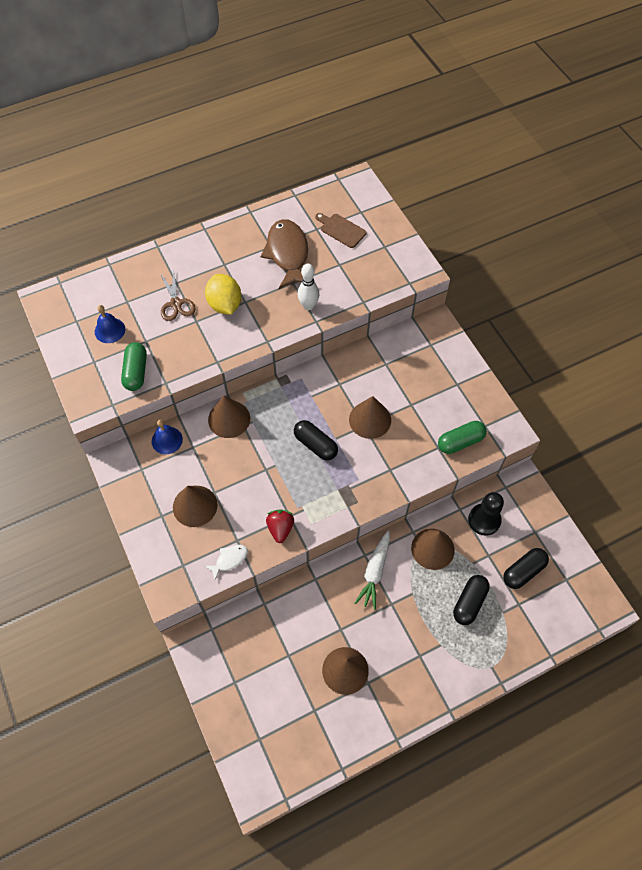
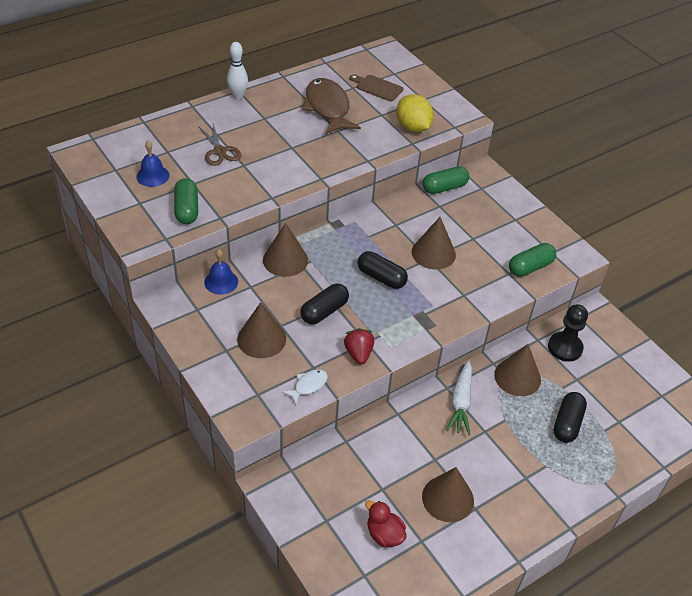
camera: 10 degrees left, 15 degrees down
(225, 304) = (271, 150): yellow lemon -> yellow lemon (413, 127)
(283, 701) = (384, 534): none -> red duck
(308, 306) = (357, 148): white bowling pin -> white bowling pin (238, 96)
(394, 342) = (444, 188): none -> green capsule
(523, 571) = (616, 391): black capsule -> black capsule (324, 311)

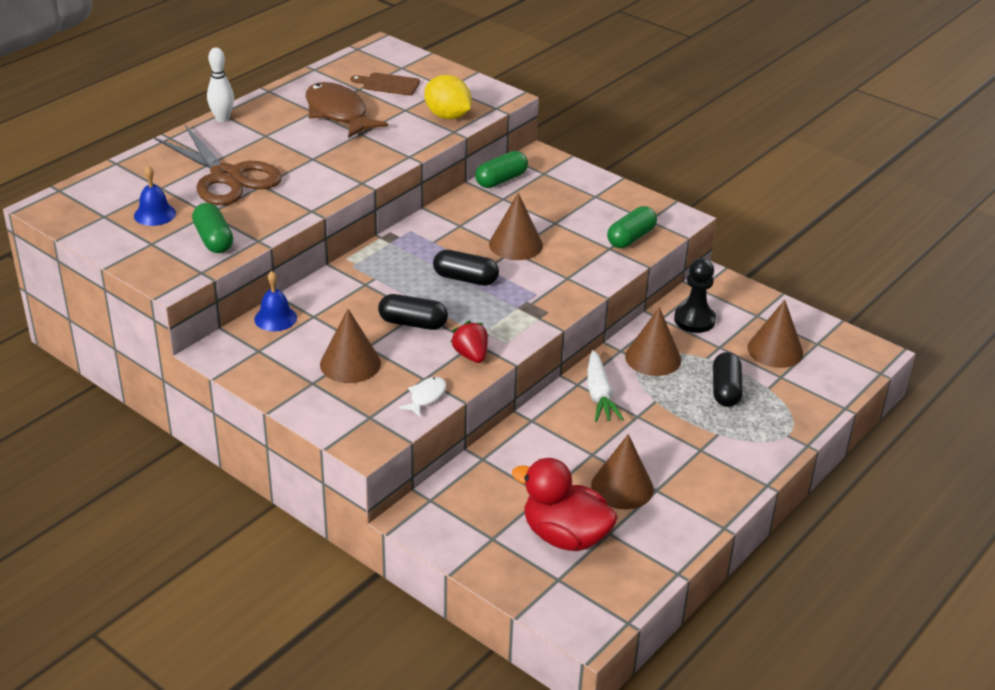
camera: 15 degrees left, 10 degrees down
(219, 151) = (226, 177): brown scissors -> brown scissors, size x1.90
(285, 260) = (344, 283): brown cone -> brown cone (775, 350)
(324, 311) = (413, 323): black capsule -> black capsule turned 75 degrees clockwise
(384, 534) = (565, 536): red duck -> red duck, size x1.78

